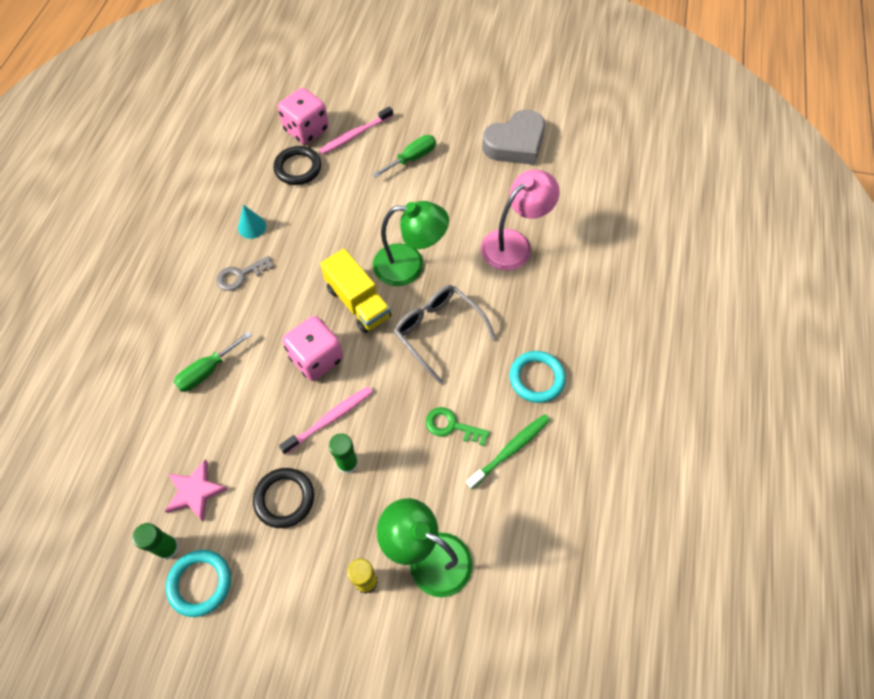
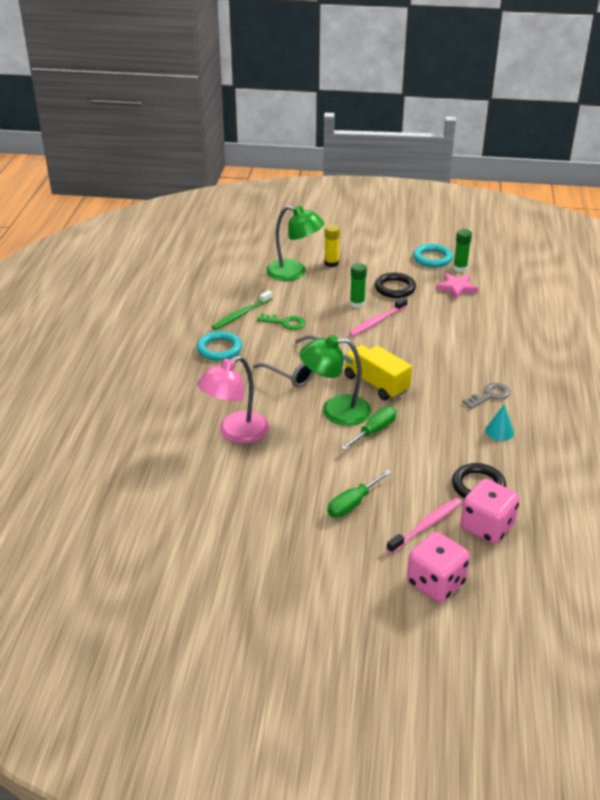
camera: 175 degrees right, 25 degrees down
(207, 371) = (483, 339): green screwdriver -> green screwdriver (374, 431)
(317, 358) = (399, 350): pink dice -> pink dice (435, 583)
(515, 144) = (232, 527): grey heart -> none

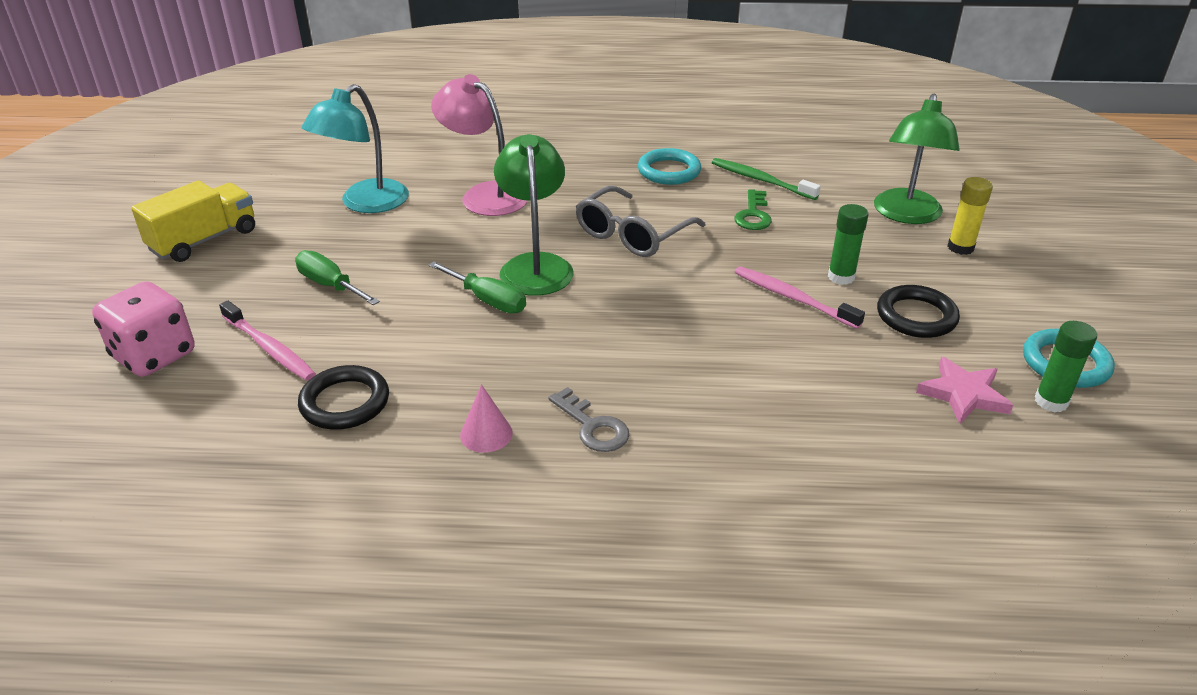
camera: 85 degrees right, 0 degrees up
(236, 495) = (365, 203): none -> turquoise lamp
(376, 384) = (608, 300): yellow truck -> yellow truck (204, 240)
(487, 527) = (248, 408): pink dice -> none
(499, 431) = (486, 434): turquoise cone -> pink cone

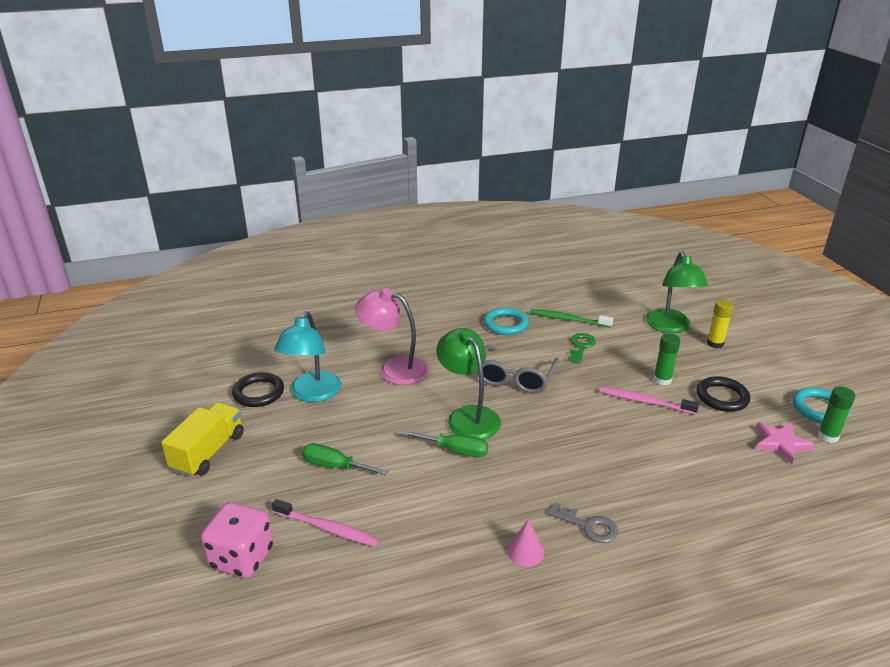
camera: 20 degrees left, 5 degrees down
(345, 402) = (413, 555): black ring -> black ring (258, 393)
(753, 215) = (581, 346): green key -> green key turned 150 degrees counterclockwise

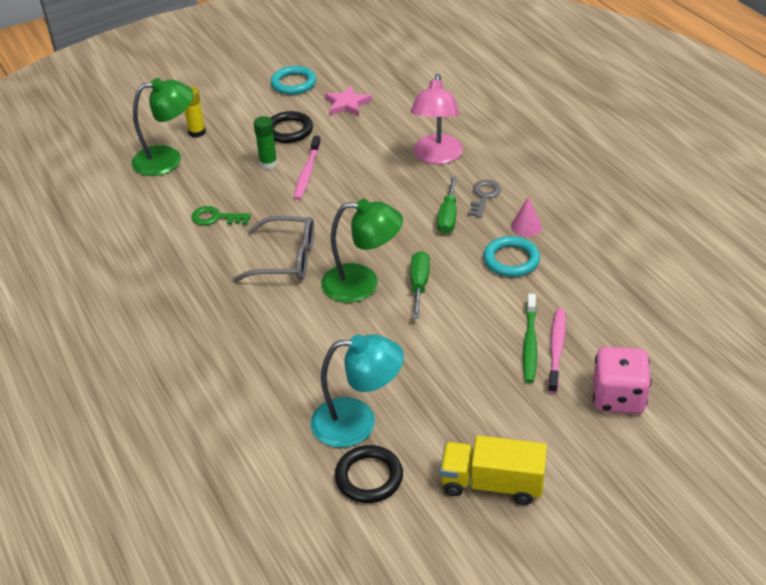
camera: 100 degrees left, 10 degrees up
(334, 466) = (473, 367): green screwdriver -> green screwdriver (448, 217)
(394, 368) = (288, 360): pink lamp -> pink lamp (436, 156)
(468, 416) = (362, 284): green lamp -> green lamp turned 135 degrees counterclockwise
(506, 324) = (174, 280): turquoise ring -> turquoise ring (511, 260)
(568, 319) = (158, 231): green toothbrush -> green toothbrush (530, 343)
(828, 436) = (330, 82): green glue stick -> none

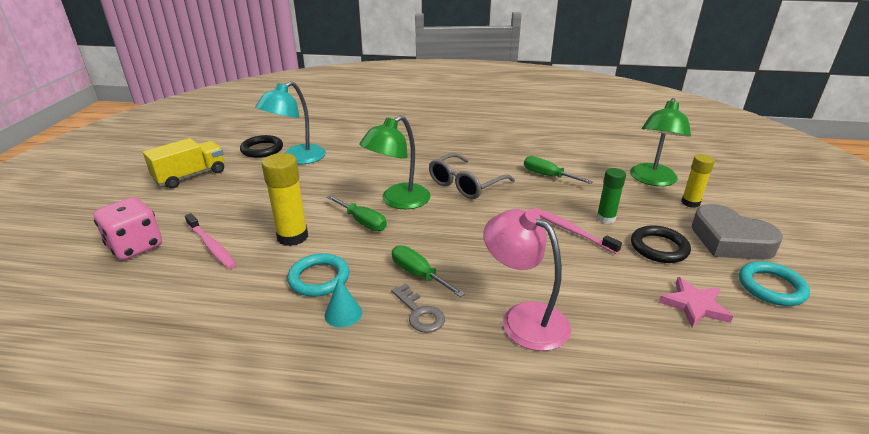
camera: 125 degrees right, 10 degrees down
(215, 218) = (547, 176): green key -> green screwdriver
(245, 106) = (729, 240): none -> grey heart
(487, 310) = (292, 237): none -> yellow glue stick
(526, 226) = (343, 314): pink cone -> turquoise cone
(530, 343) = (236, 238): green toothbrush -> none

